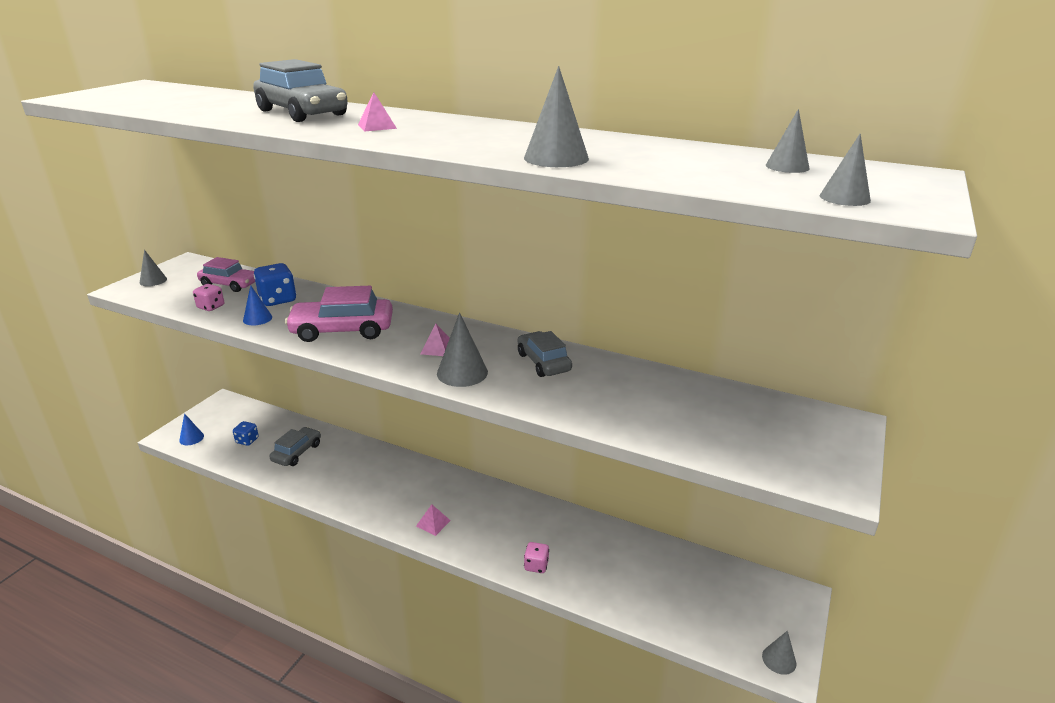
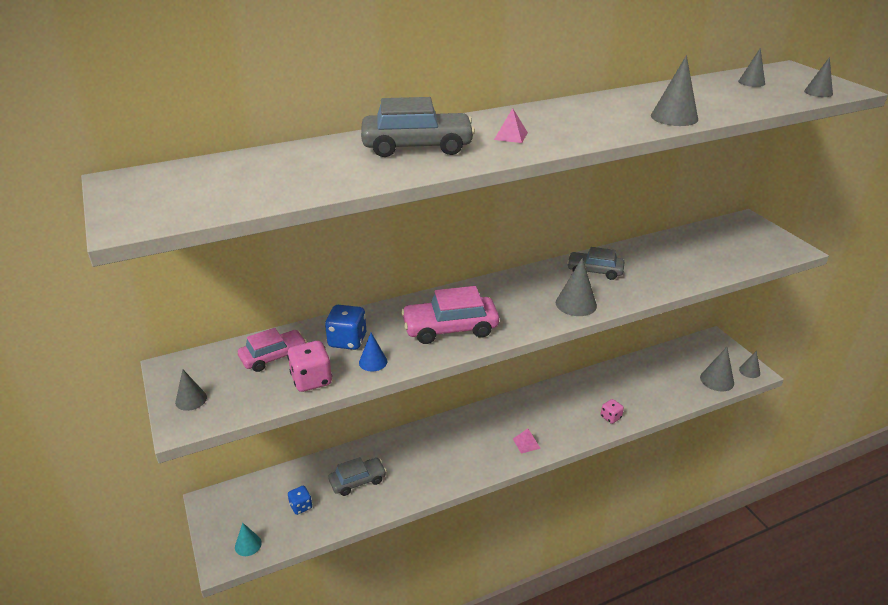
camera: 50 degrees left, 5 degrees up
(191, 438) = (248, 545): blue cone -> turquoise cone
(211, 307) = (311, 380): pink dice -> pink dice, size x1.60
(297, 452) = (357, 481): grey car -> grey car turned 90 degrees clockwise
(342, 330) = (450, 328): pink car -> pink car turned 45 degrees clockwise
(437, 348) = (529, 300): pink pyramid -> none
(716, 632) = (717, 380): none -> grey cone

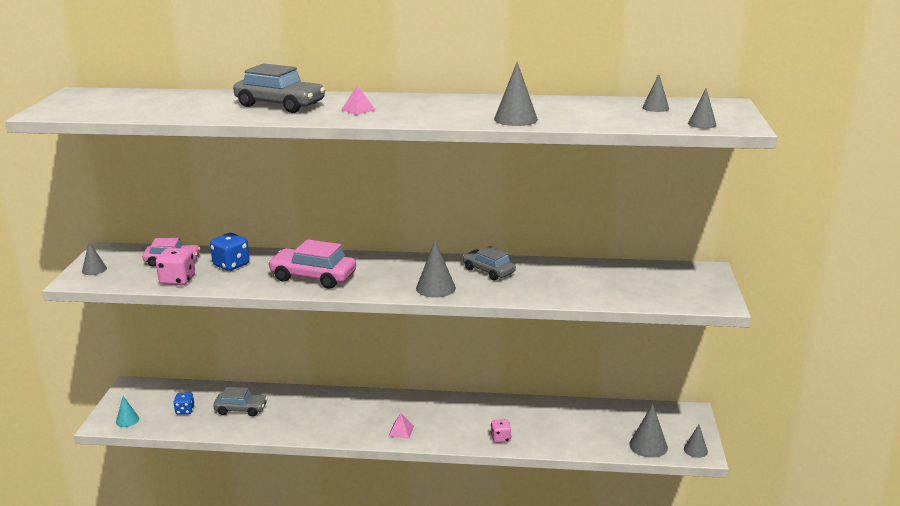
camera: 30 degrees right, 10 degrees down
(373, 362) = (230, 281): blue cone -> none

